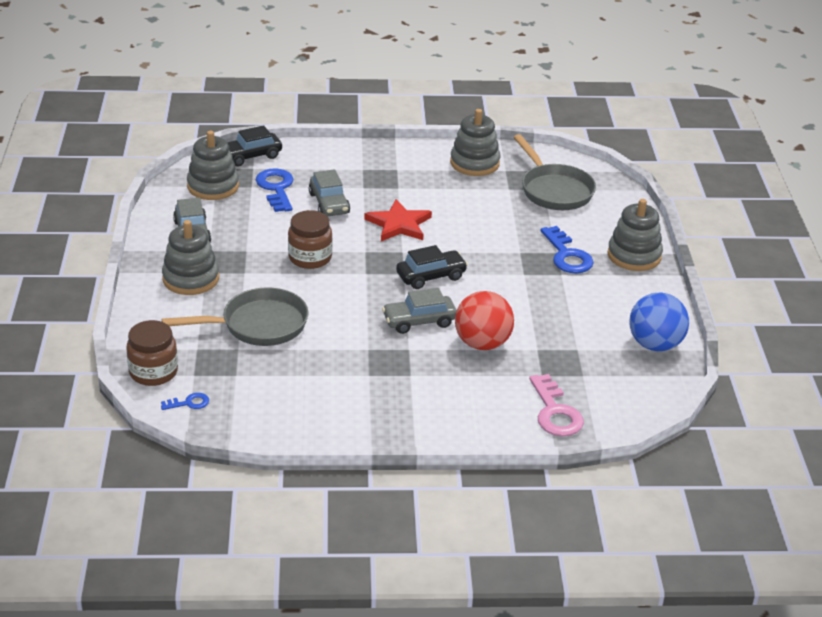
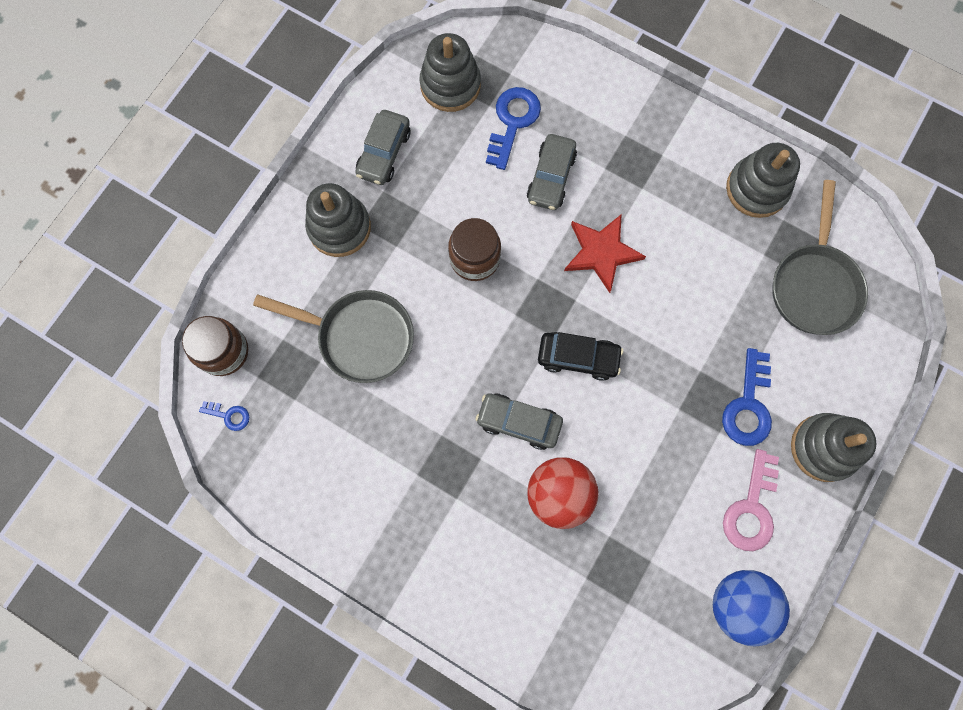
camera: 35 degrees right, 40 degrees up
(250, 156) = (520, 51): black car -> none
(555, 412) = (560, 641): pink key -> pink key (751, 508)

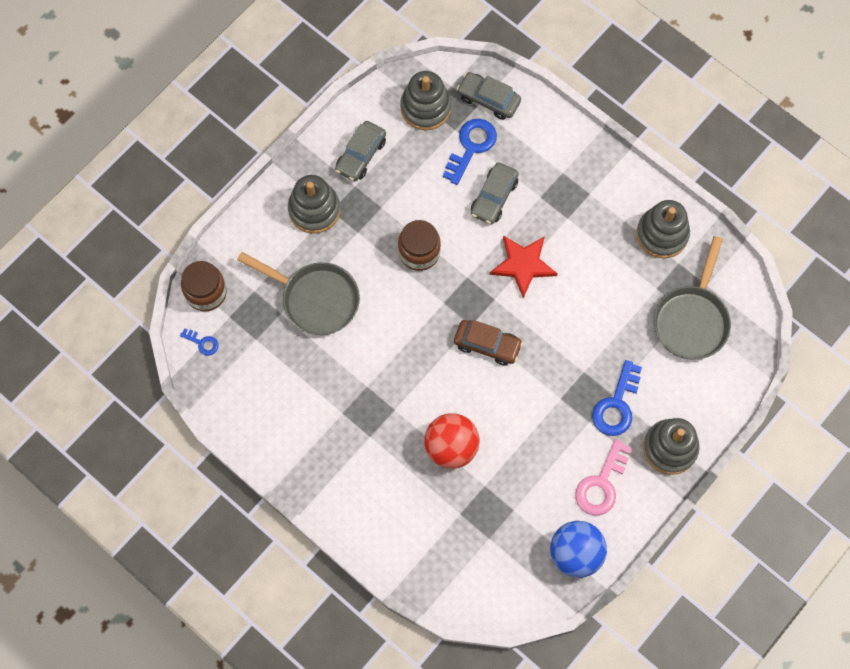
camera: 10 degrees right, 5 degrees down
(519, 422) = (430, 387): grey car -> grey car (488, 99)
(578, 358) = (487, 345): black car -> brown car

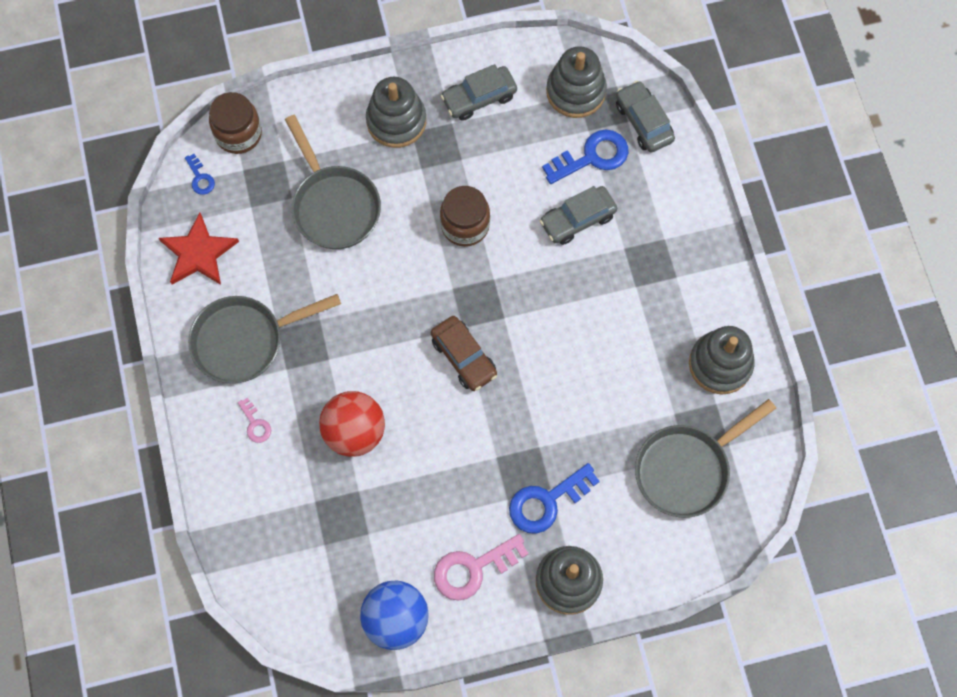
camera: 35 degrees right, 0 degrees up
(325, 436) = (245, 340): none -> grey pan
(378, 489) = (255, 424): none -> pink key
(523, 265) = (557, 303): red star -> red star (198, 253)

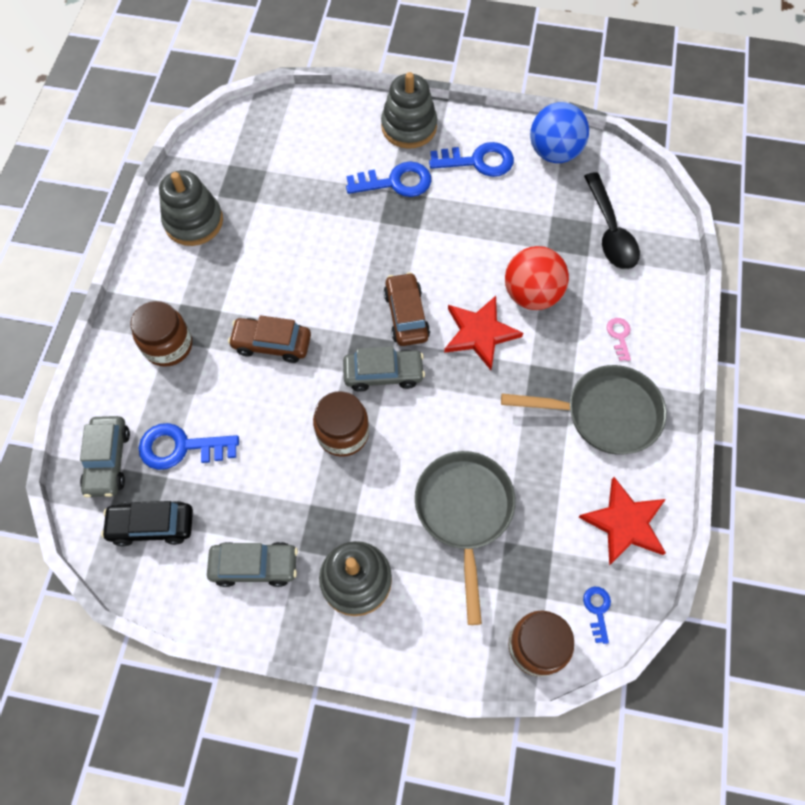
camera: 155 degrees left, 5 degrees down
(302, 541) = (610, 231): none -> black spoon
(387, 369) = (480, 333): none -> red star
(473, 569) = (478, 161): pink key -> blue key
(570, 276) = (272, 344): none -> brown car
(575, 91) = (152, 525): grey stacking toy -> black car
(577, 219) = (233, 392): grey car -> grey car (383, 374)
(660, 234) = (168, 345): none -> brown jar
(687, 469) = (272, 161): grey pan -> none

